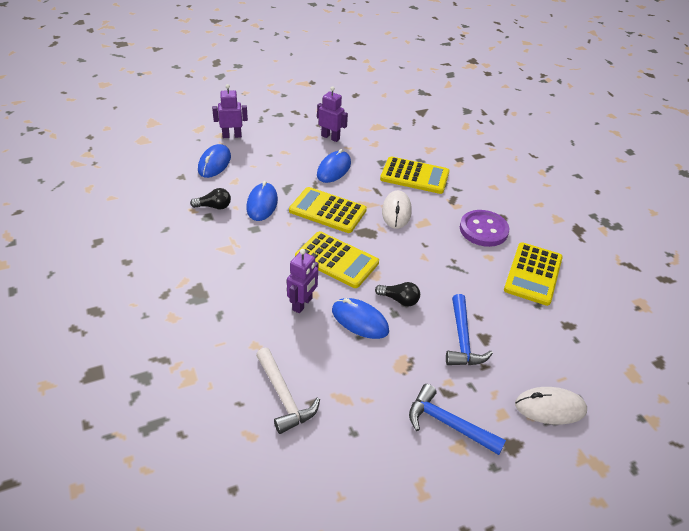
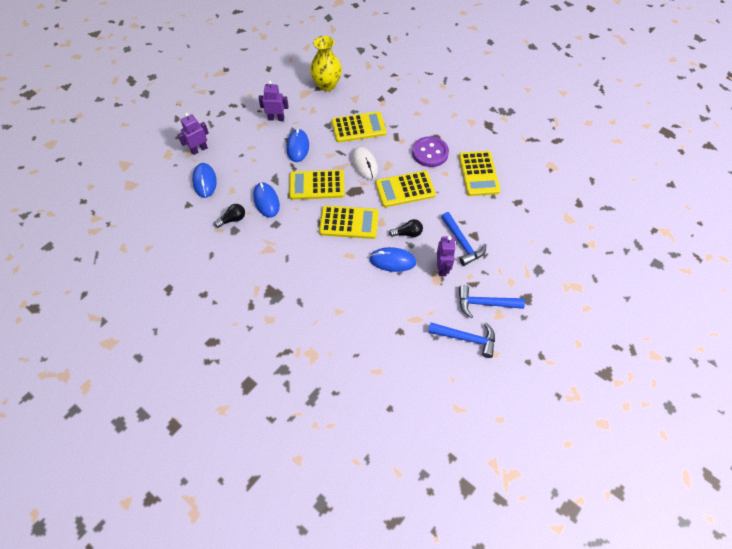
camera: 25 degrees left, 15 degrees up
(284, 397) = (380, 336): white hammer -> none
(302, 304) = (348, 267): purple robot -> purple robot (442, 268)
(394, 454) = (466, 338): none -> blue hammer
(407, 128) = (327, 85): none -> yellow vase
(427, 254) = (405, 189): none -> yellow calculator
(550, 408) = (534, 264): white mouse -> none

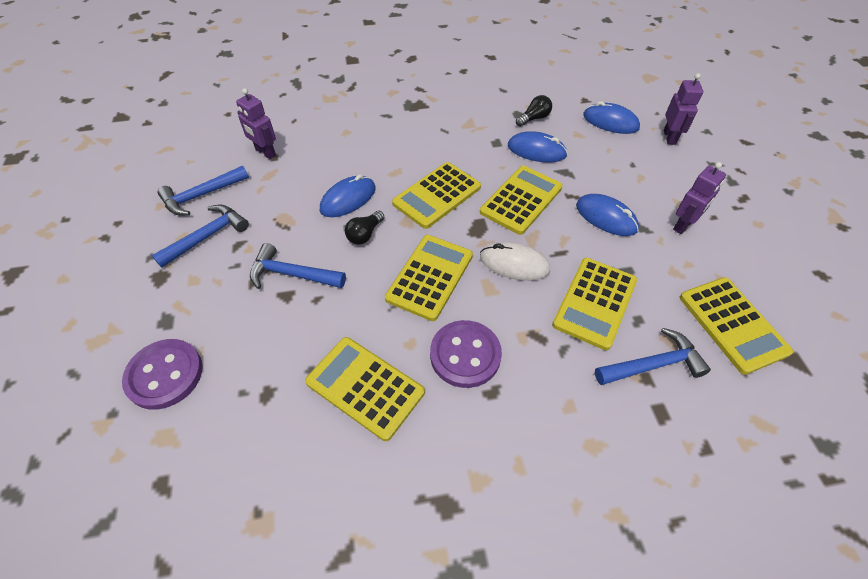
camera: 130 degrees right, 5 degrees down
(233, 219) = (534, 118): black light bulb -> black light bulb turned 135 degrees counterclockwise
(327, 85) = (732, 324): yellow vase -> yellow calculator
(372, 99) = (653, 365): none -> blue hammer
(442, 268) = (288, 233): purple robot -> purple robot (265, 152)
(554, 243) = (165, 375): none -> purple button

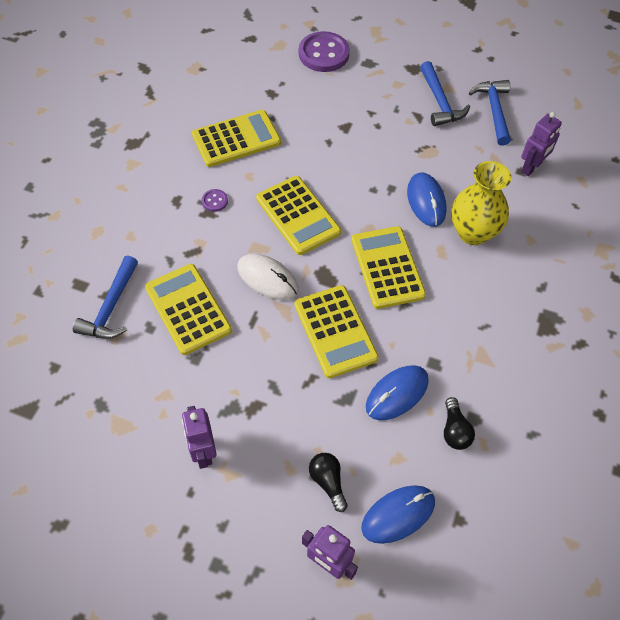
camera: 120 degrees right, 5 degrees up
(265, 152) = (531, 167): purple robot -> purple robot turned 150 degrees clockwise
(292, 274) = (363, 137): blue hammer -> none
(362, 162) = (473, 232): none -> yellow vase
(365, 234) = (374, 195): black light bulb -> black light bulb (328, 482)
(465, 355) = (215, 201): purple button -> purple button, size x0.45
(514, 264) = (267, 278): white mouse -> white mouse turned 75 degrees clockwise
(606, 217) = (263, 388): blue mouse -> none
(732, 324) = (89, 393): yellow calculator -> none

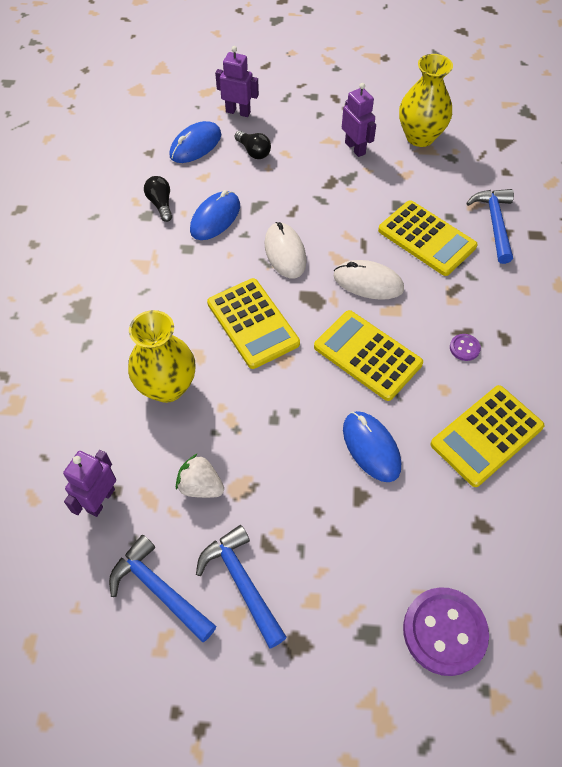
camera: 165 degrees right, 0 degrees up
(117, 447) = (420, 137): none -> yellow vase
(335, 331) = (285, 252): yellow calculator -> white mouse
(426, 201) = (228, 412): blue mouse -> blue mouse (371, 447)
(457, 159) = (200, 486): none -> white strawberry
(494, 111) = (159, 589): blue hammer -> blue hammer turned 150 degrees clockwise

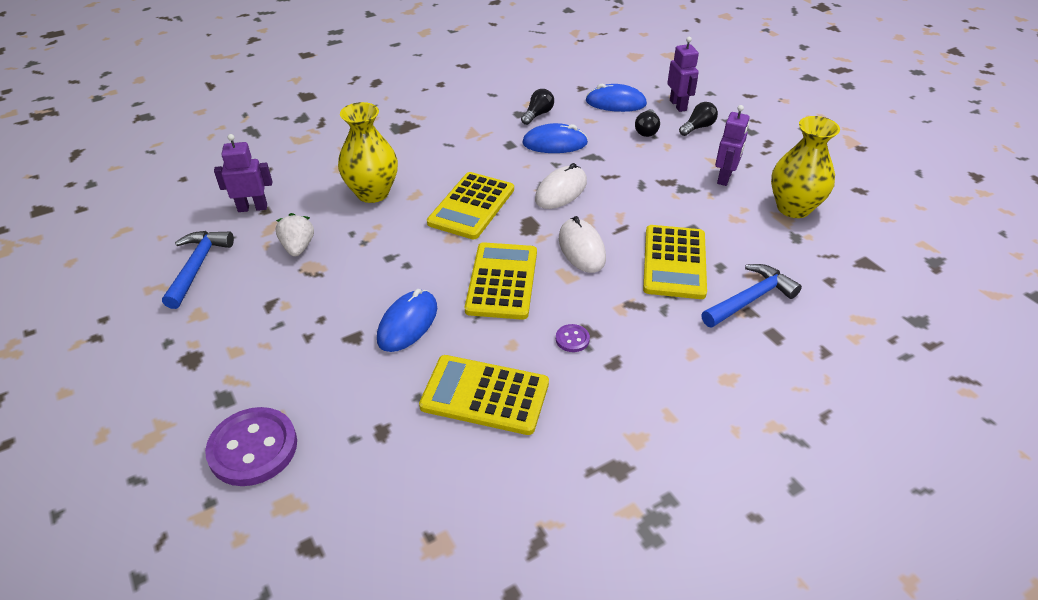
camera: 55 degrees right, 15 degrees down
(242, 583) = (228, 305): blue hammer -> none
(279, 121) = (698, 127): none -> black light bulb

